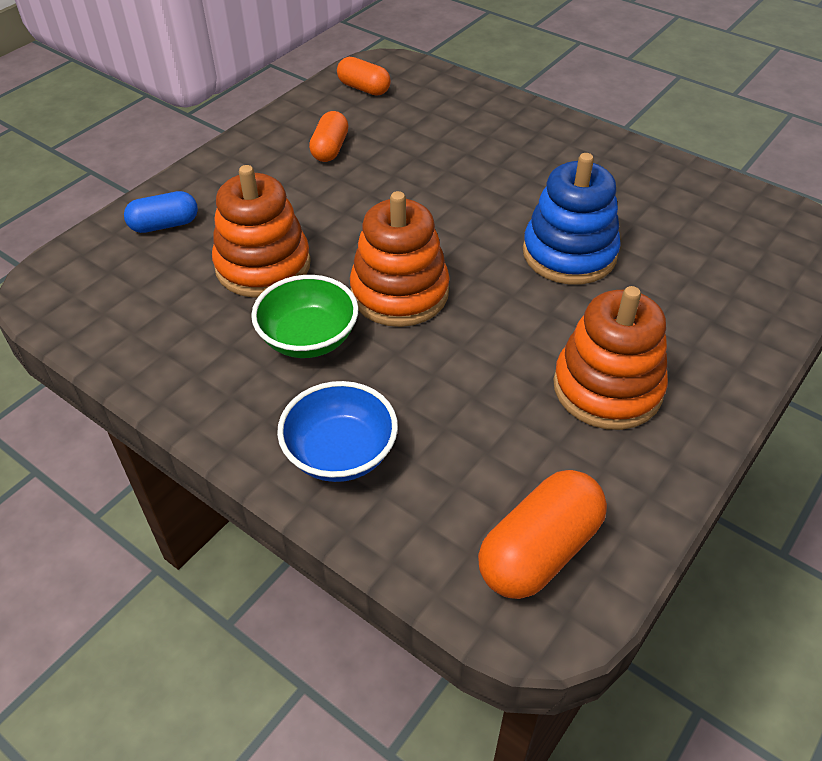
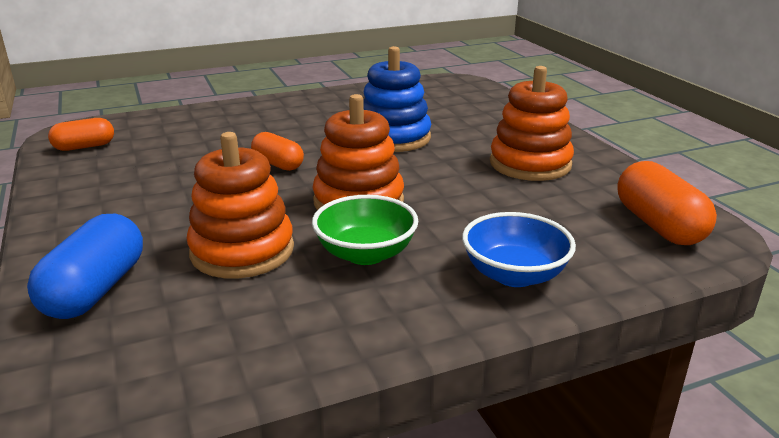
camera: 60 degrees left, 20 degrees down
(164, 225) = (95, 290): blue capsule -> blue capsule, size x1.56
(330, 149) = (136, 180): orange capsule -> orange capsule (278, 164)

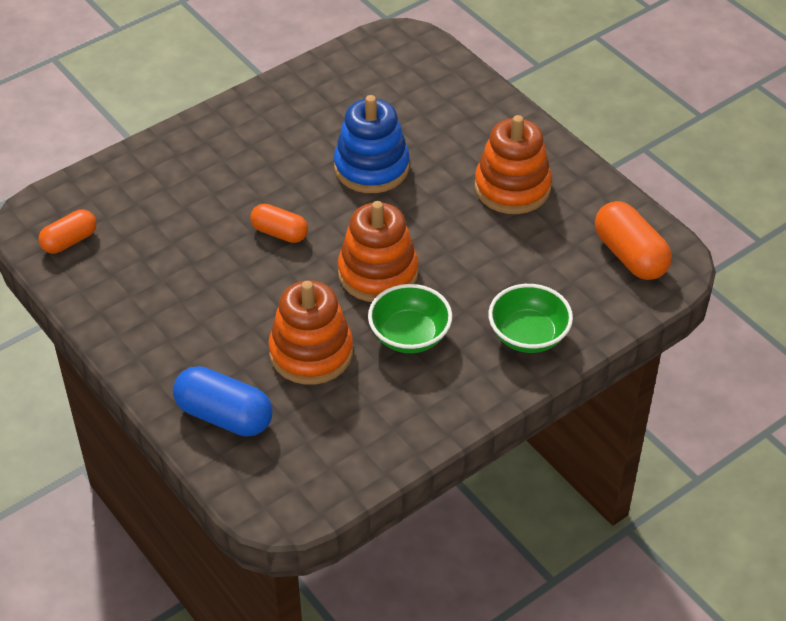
camera: 15 degrees left, 20 degrees up
(95, 290) = (224, 416): blue capsule -> blue capsule turned 60 degrees counterclockwise
(514, 274) = (528, 335): blue bowl -> green bowl

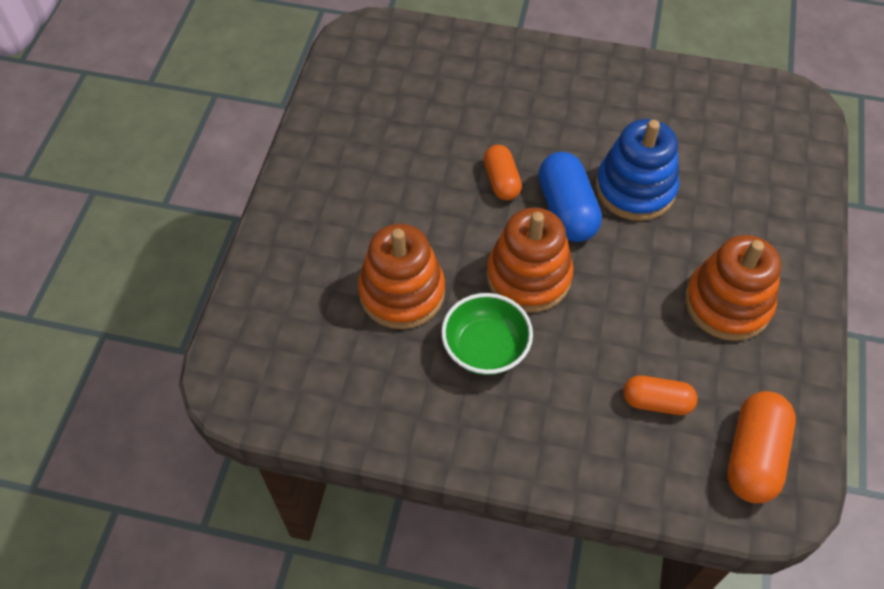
camera: 50 degrees right, 10 degrees up
(69, 241) = (363, 67): orange capsule -> orange capsule (656, 402)
(224, 416) = (287, 282): blue capsule -> blue capsule (566, 210)
(528, 335) = (574, 439): green bowl -> none

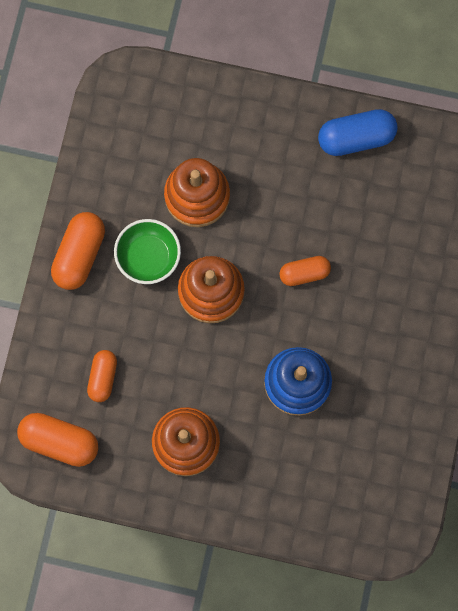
camera: 90 degrees right, 20 degrees up
(485, 435) = (80, 255): none -> orange capsule
(566, 210) = (275, 324): blue capsule -> blue capsule (356, 138)

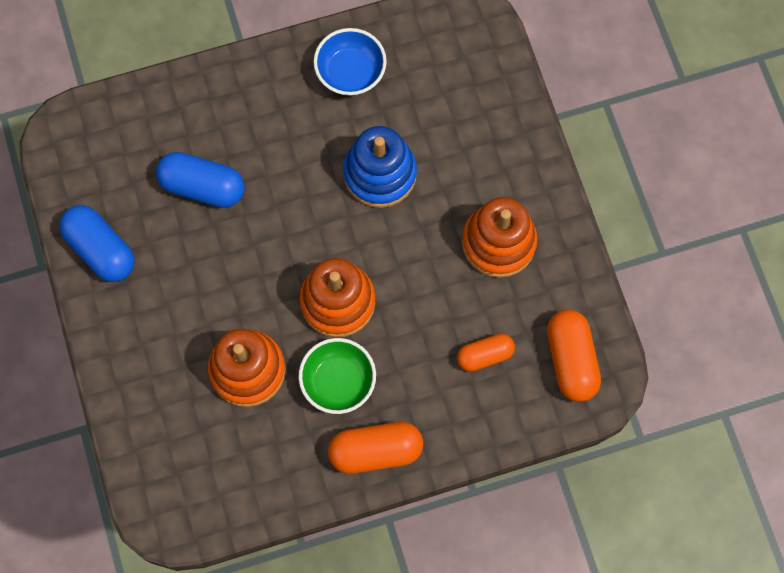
camera: 120 degrees left, 5 degrees down
(304, 273) = (269, 224): orange capsule -> none
(365, 240) = (203, 186): none -> blue capsule
(399, 408) = (350, 72): none -> blue bowl

